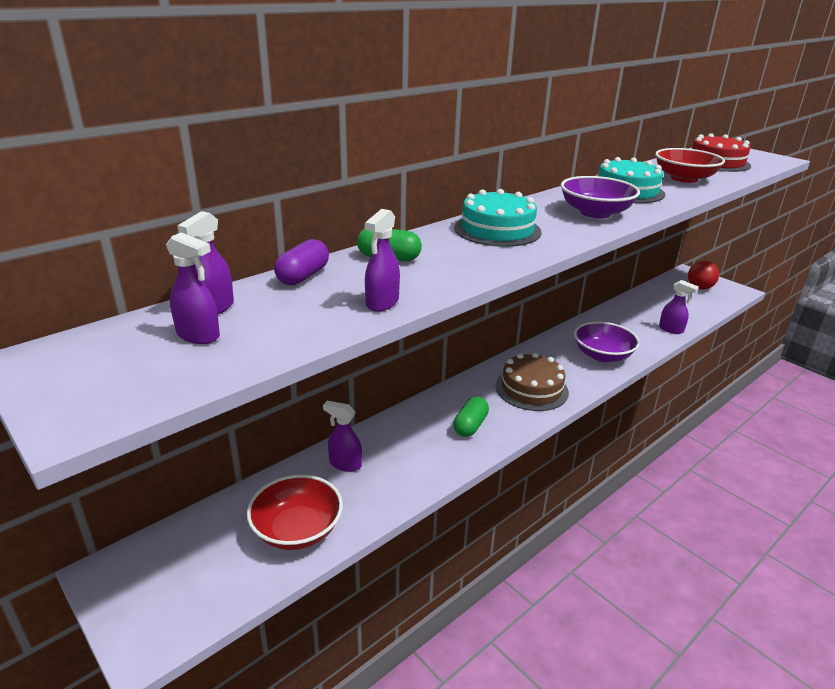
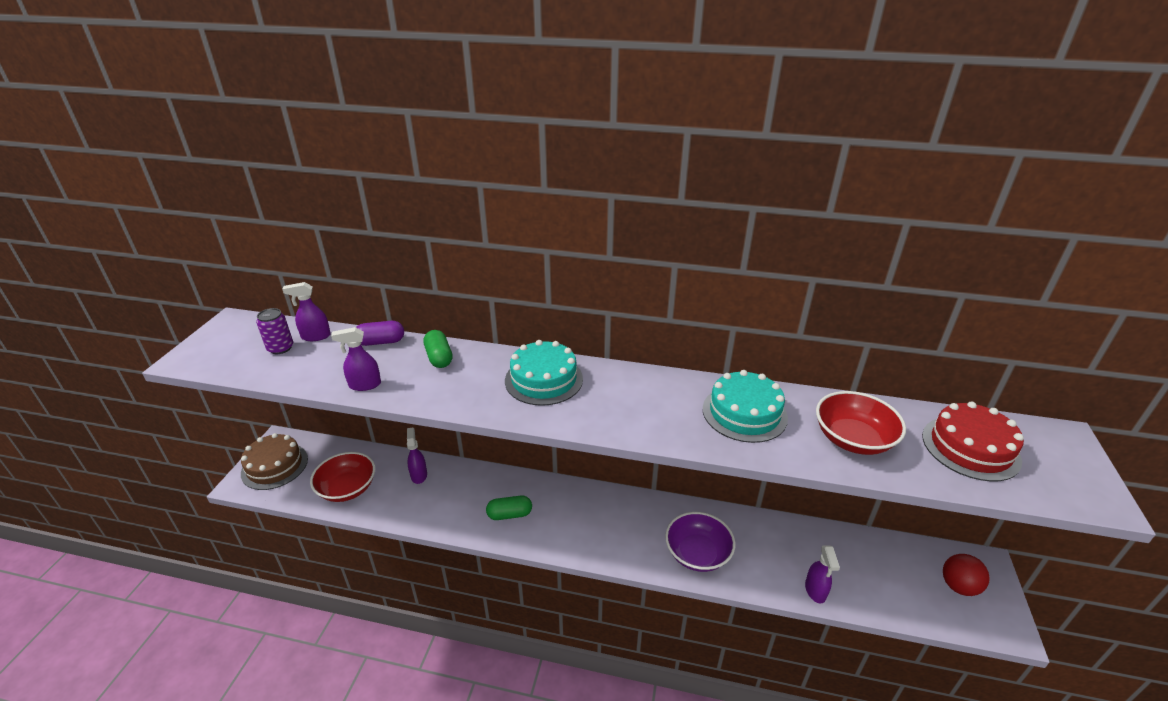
camera: 55 degrees right, 5 degrees up
(198, 335) = (280, 348): purple spray bottle -> purple can
(531, 389) = (592, 528): brown cake -> brown cake (274, 466)
(595, 213) = (650, 414): purple bowl -> none

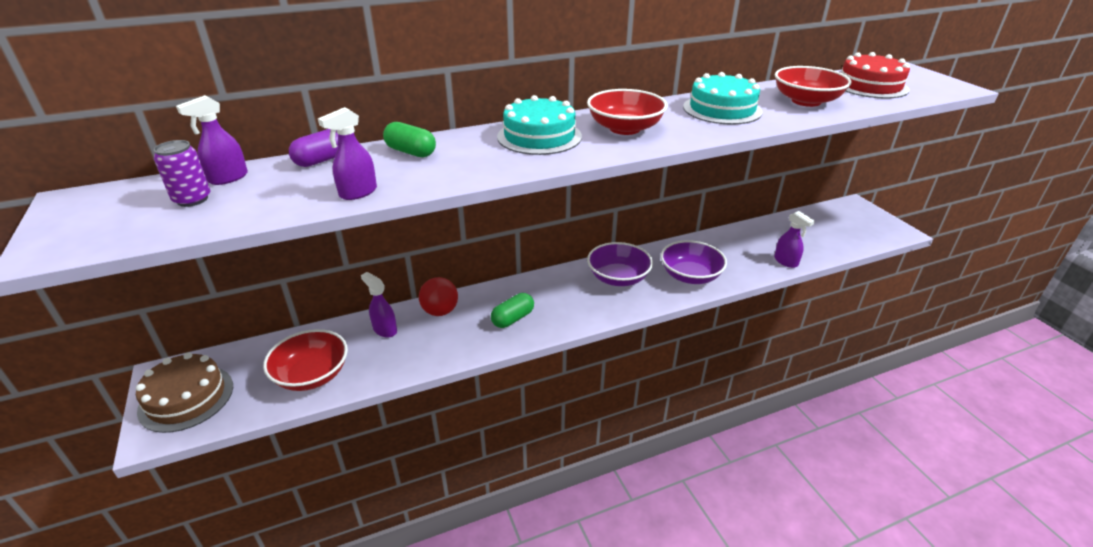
camera: 35 degrees left, 0 degrees up
(622, 399) = (625, 128): none -> red bowl
(630, 520) = (618, 278): none -> purple bowl
(958, 586) = (854, 222): red ball -> red ball (440, 311)

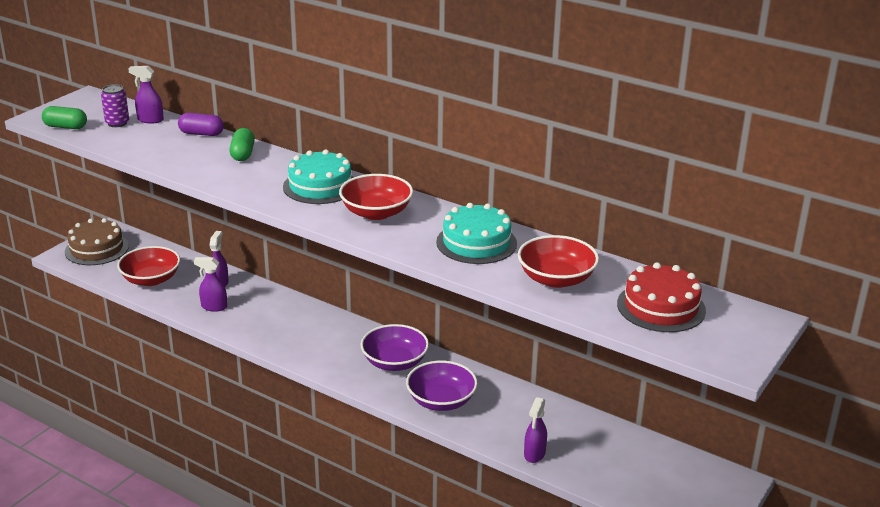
camera: 55 degrees right, 5 degrees down
(358, 193) = (169, 161): purple spray bottle -> purple spray bottle (213, 307)
(440, 311) = (262, 297): red ball -> none
(513, 319) = (284, 331): green capsule -> green capsule (65, 127)

